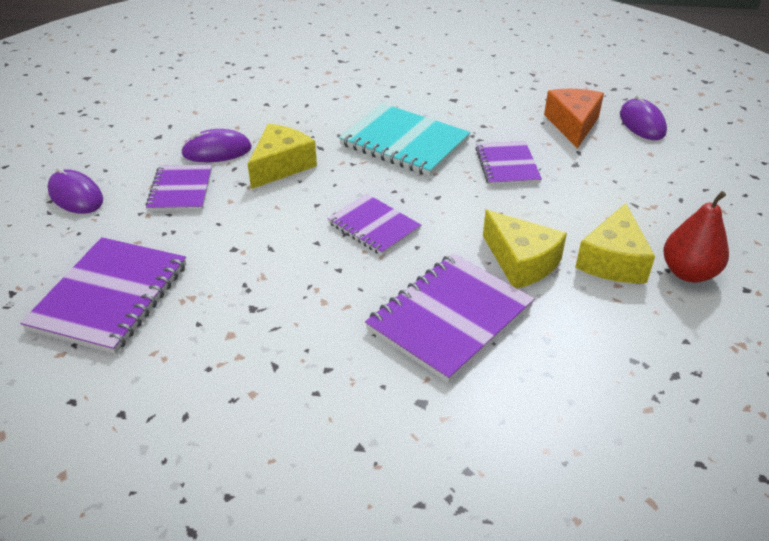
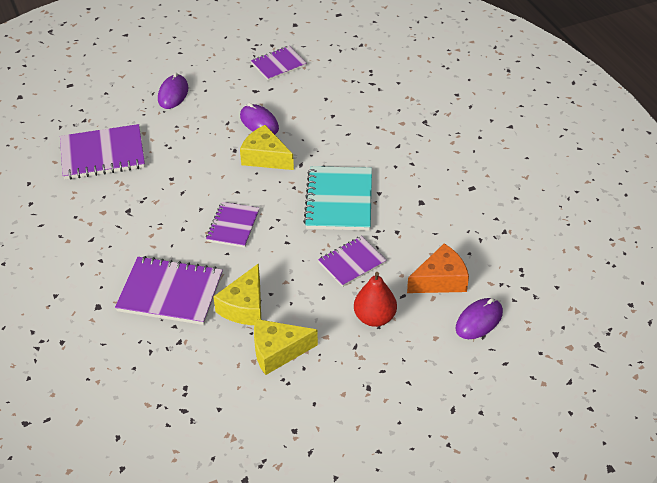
camera: 60 degrees right, 5 degrees up
(181, 190) = (208, 129): purple notebook -> purple notebook (279, 64)
(281, 166) = (265, 157): yellow cheese -> yellow cheese turned 150 degrees counterclockwise
(688, 273) = (291, 394): red pear -> red pear (374, 318)

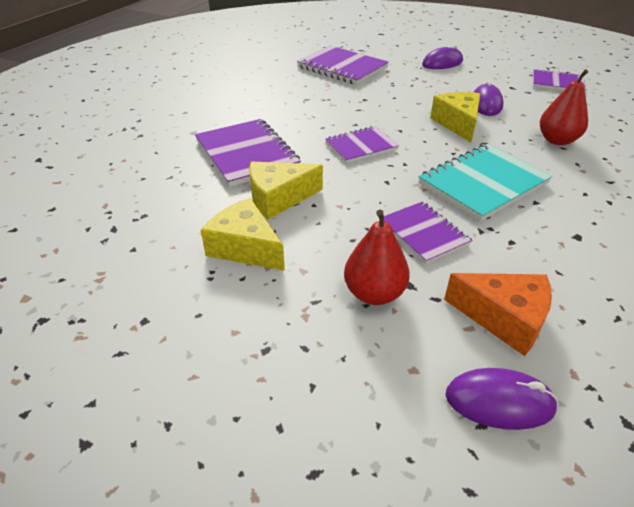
camera: 50 degrees right, 5 degrees down
(338, 129) = (557, 140): none -> red pear
(352, 262) = (423, 233): purple notebook -> purple notebook turned 45 degrees clockwise

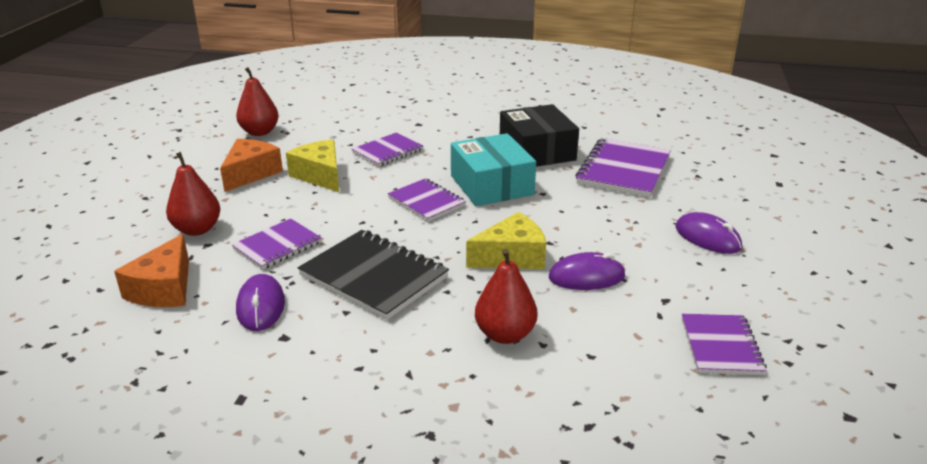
camera: 75 degrees right, 10 degrees down
(125, 237) = (260, 132): none -> red pear
(245, 247) = (251, 173): yellow cheese -> orange cheese
(246, 154) = (387, 151): purple notebook -> purple notebook, size x0.62
(292, 90) = (537, 151): none -> black box
(343, 115) = (491, 185): none -> turquoise box
(483, 184) = (373, 276): turquoise notebook -> black notebook
(499, 401) = (81, 286): purple mouse -> purple mouse (261, 306)

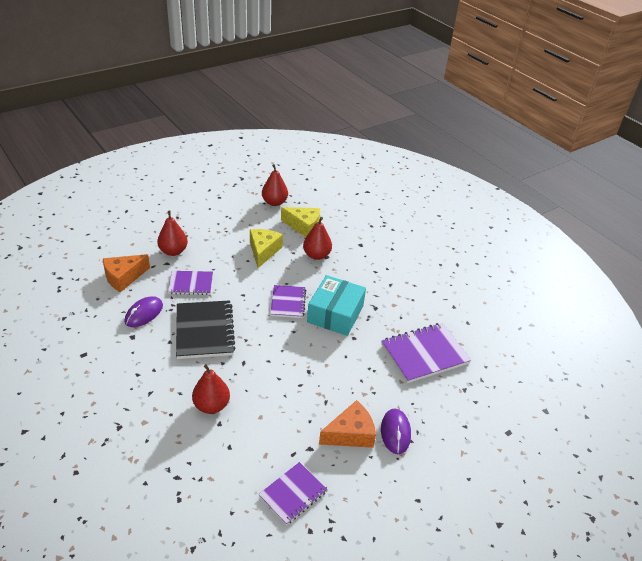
camera: 40 degrees right, 10 degrees up
(251, 173) = (236, 229): orange cheese -> orange cheese (350, 434)
(387, 151) = (316, 255): purple notebook -> red pear
(511, 257) = (277, 366): yellow cheese -> yellow cheese (303, 226)
(537, 151) = (396, 306): black box -> none
(586, 277) = (294, 405): purple mouse -> none

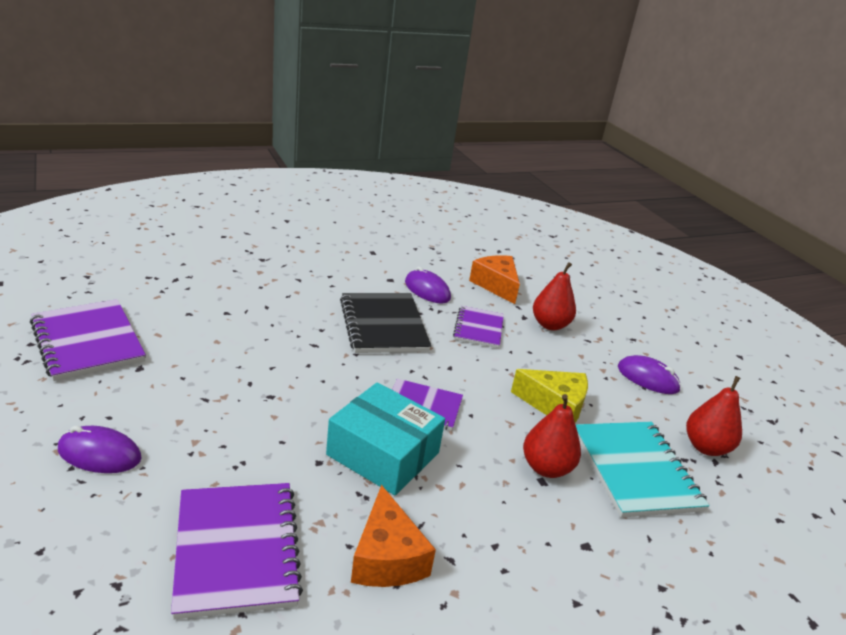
camera: 100 degrees right, 10 degrees down
(204, 331) = (383, 325): black notebook -> black notebook turned 75 degrees clockwise
(211, 405) = (256, 311): red pear -> none
(220, 215) = (647, 378): none -> purple mouse
(293, 494) = (88, 342): purple notebook -> purple notebook, size x1.61
(303, 226) = (635, 470): yellow cheese -> turquoise notebook
(350, 434) = (133, 408): orange cheese -> orange cheese (386, 557)

